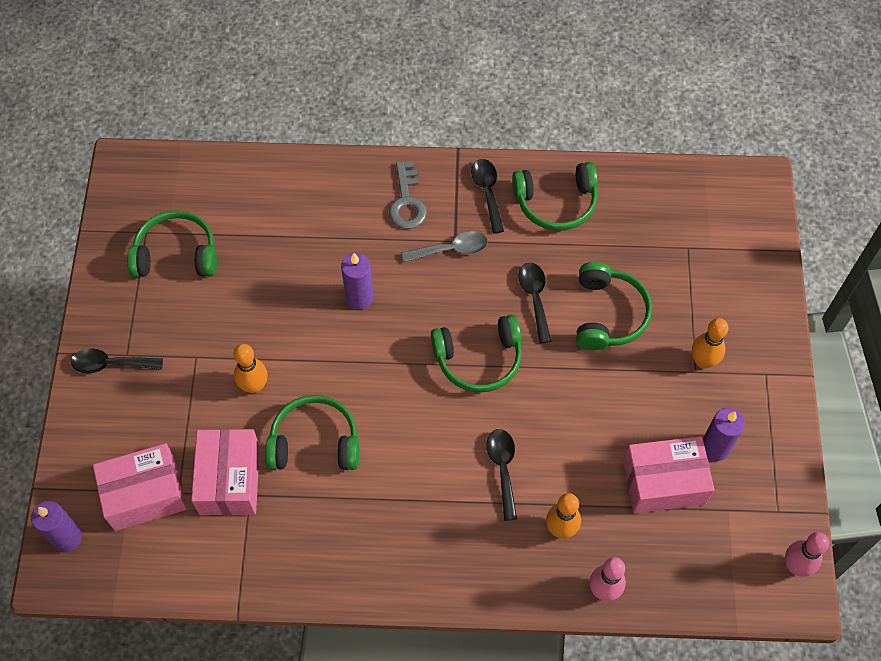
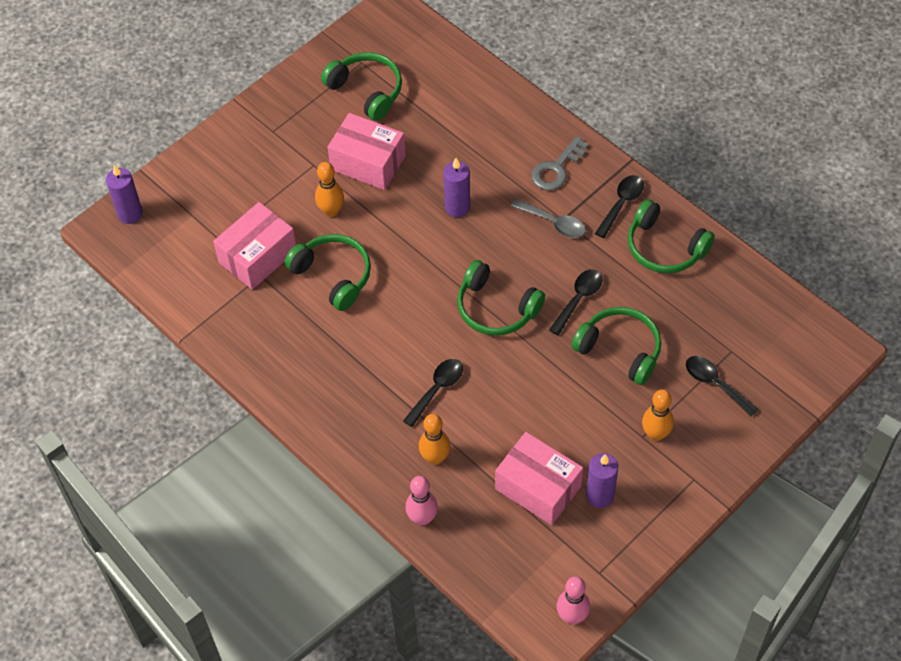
camera: 45 degrees right, 5 degrees down
(110, 364) = (257, 129): black spoon -> black spoon (715, 384)
(145, 494) = (199, 225): pink box -> pink box (368, 163)
(608, 314) = (620, 349): green headphones -> green headphones turned 105 degrees counterclockwise

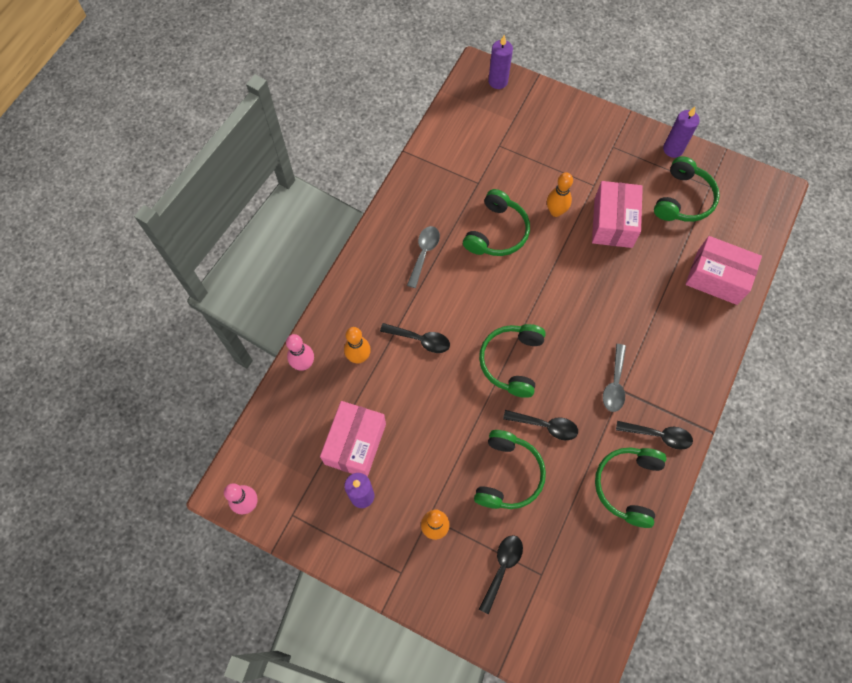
camera: 70 degrees right, 10 degrees up
(257, 256) = (494, 175): pink box -> pink box (717, 277)
(330, 356) = (424, 253): none -> grey spoon
(457, 207) = (598, 302): purple candle -> purple candle (673, 149)
(556, 169) = (672, 370): grey key -> none

